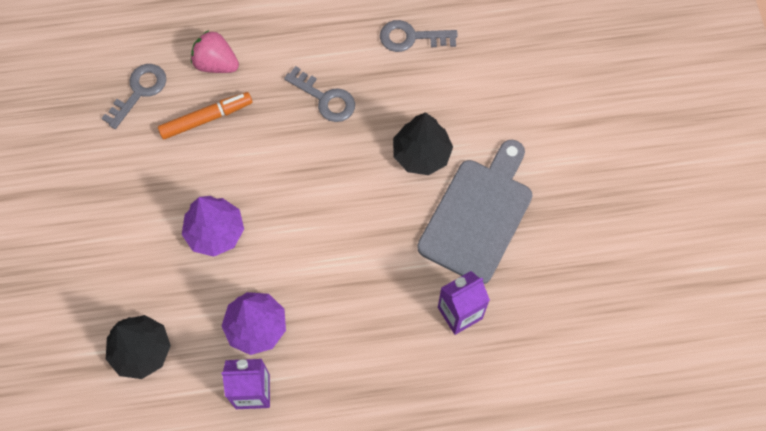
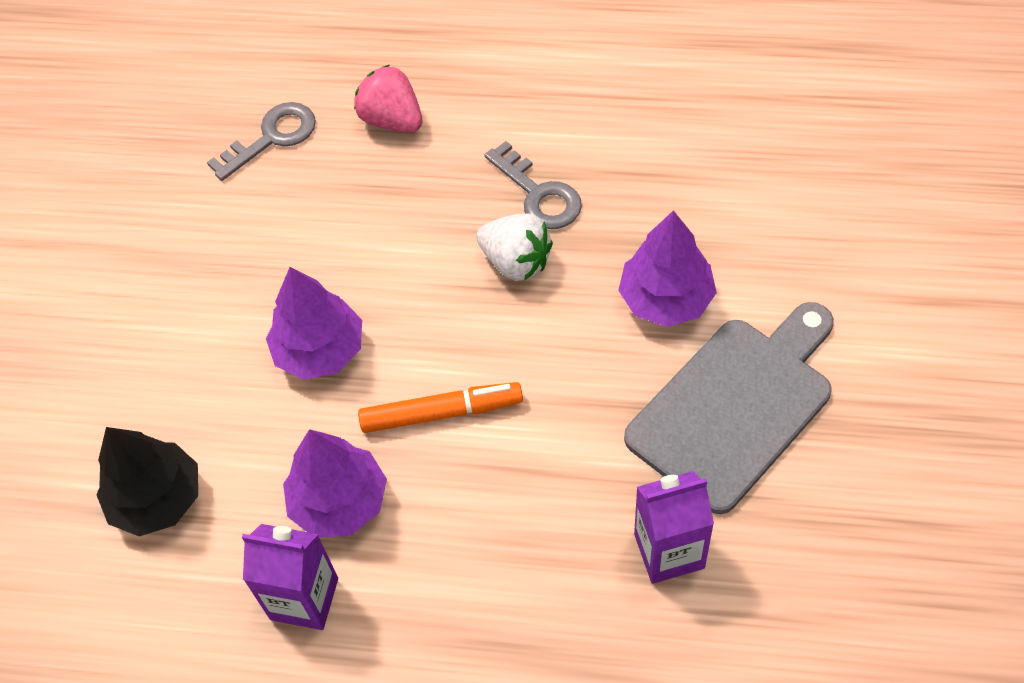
camera: 20 degrees right, 10 degrees down
(206, 119) = (355, 190): orange marker -> orange marker (441, 413)
(323, 148) = (516, 262): none -> white strawberry
(411, 37) = (692, 132): grey key -> none
(421, 154) = (666, 299): black tree -> purple tree

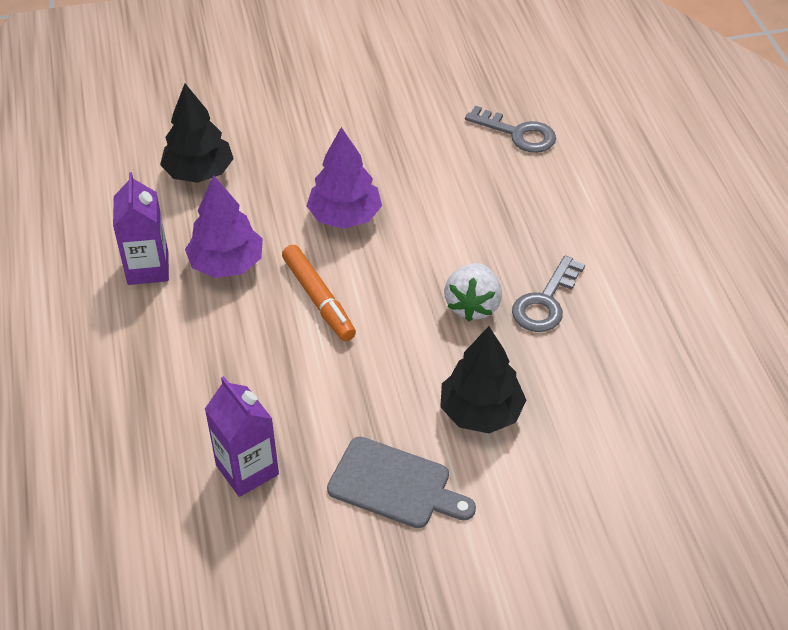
camera: 65 degrees right, 10 degrees down
(392, 120) = (571, 194): pink strawberry -> none
(666, 299) = (481, 412): purple tree -> black tree
(735, 407) = (394, 485): grey cutting board -> grey cutting board, size x0.65

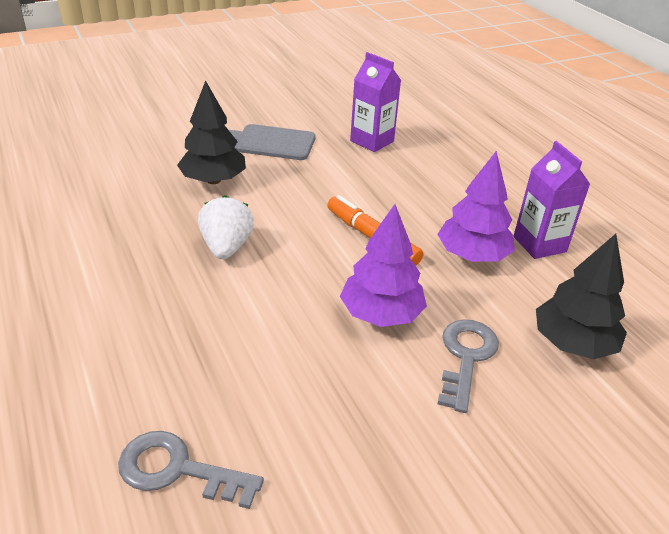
camera: 165 degrees right, 10 degrees down
(545, 301) = (154, 258): grey key -> grey key (466, 358)

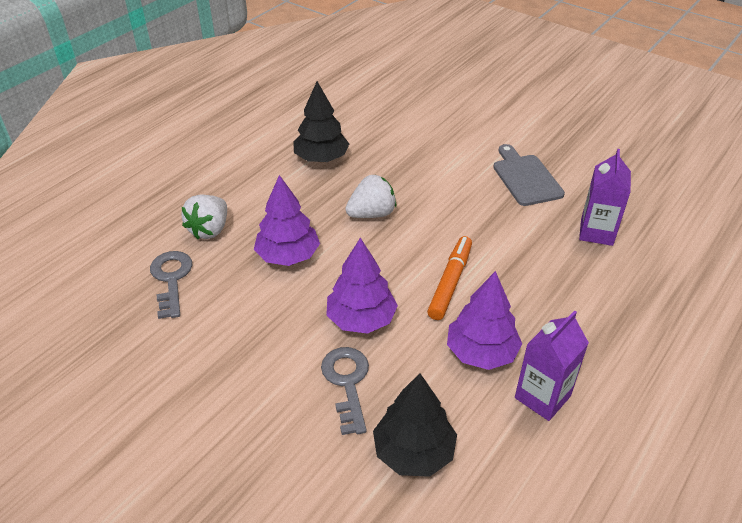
camera: 65 degrees right, 5 degrees up
(113, 394) = (209, 230): none -> white strawberry
(213, 180) = (443, 173): black tree -> black tree (321, 158)
(235, 335) = (288, 256): none -> purple tree
(466, 358) = (347, 383): grey key -> grey key turned 90 degrees counterclockwise

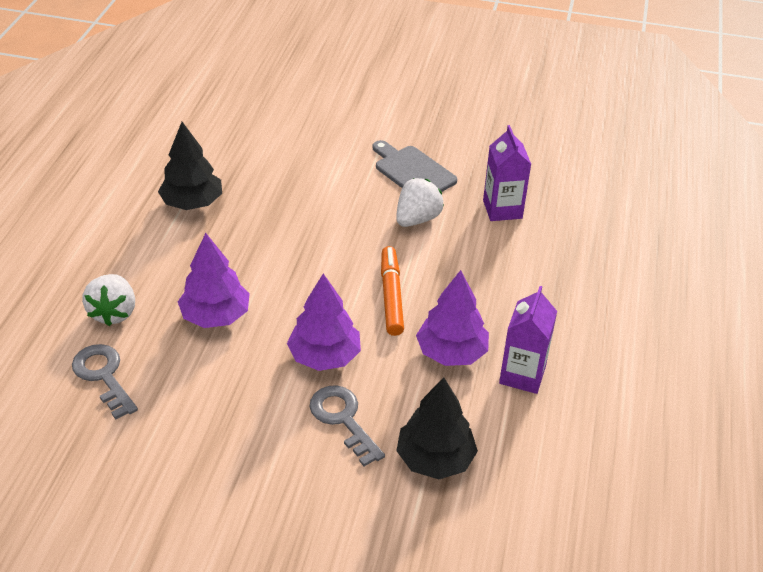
camera: 25 degrees left, 0 degrees up
(372, 214) = (279, 249): white strawberry -> white strawberry (417, 219)

